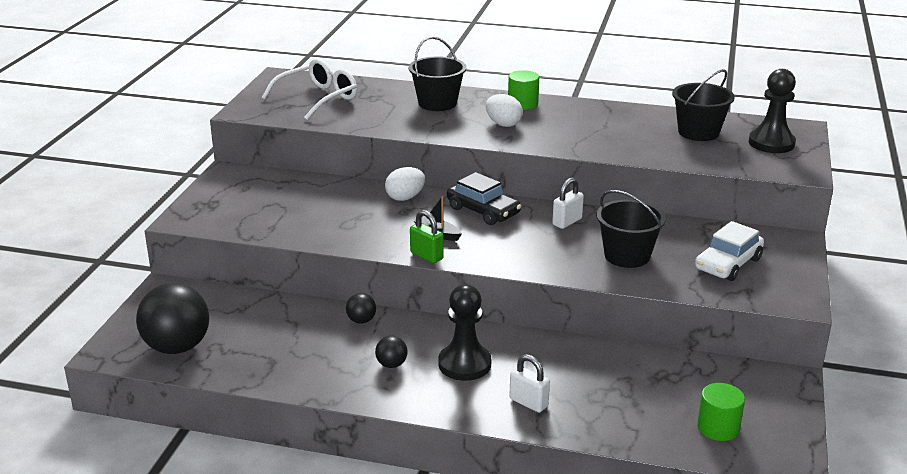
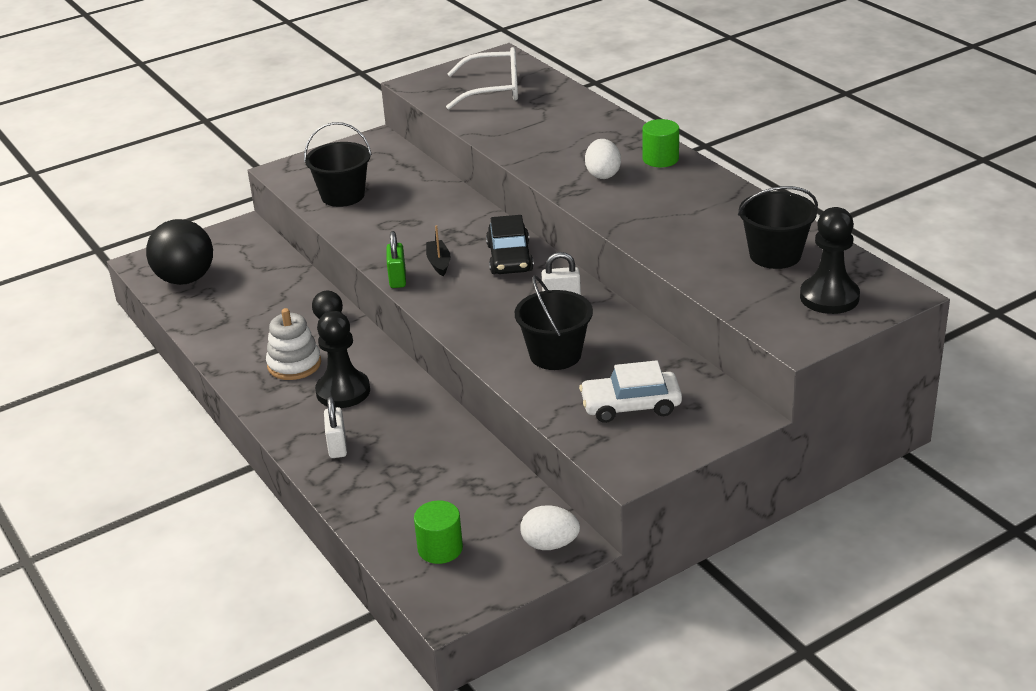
camera: 45 degrees right, 5 degrees up
(391, 364) = (294, 364): black ball -> white stacking toy
(405, 197) = (469, 218): white egg -> white egg (550, 544)
(437, 103) = (584, 131): black bucket -> black bucket (343, 196)

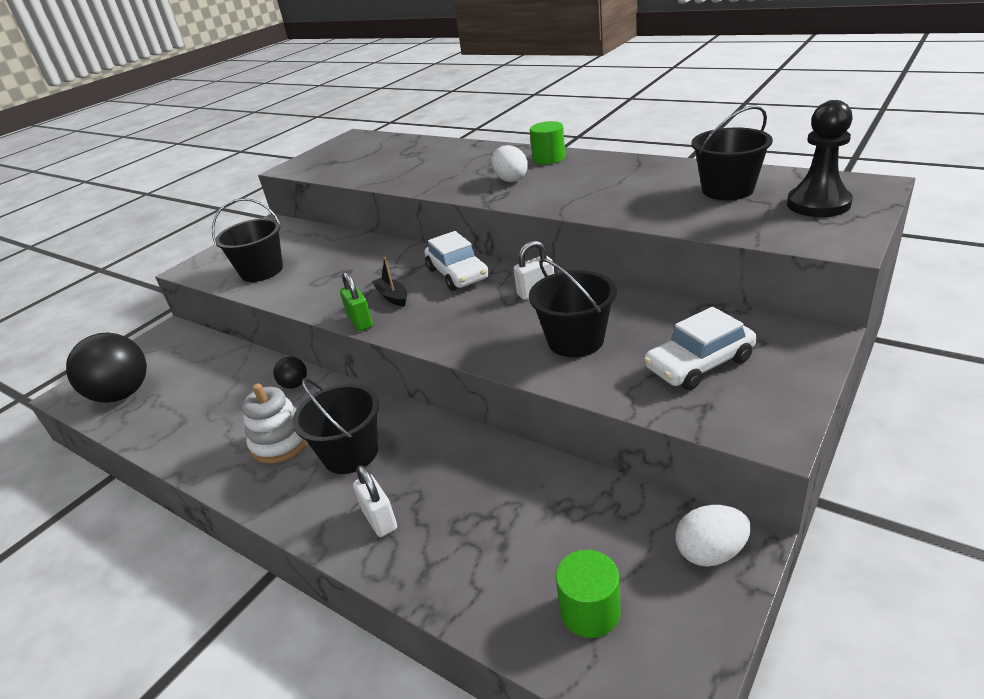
camera: 20 degrees left, 0 degrees up
(343, 391) = (350, 453): black pawn -> black bucket
(494, 90) = (363, 155): white glasses -> none
(510, 258) = (458, 274): black car -> white car

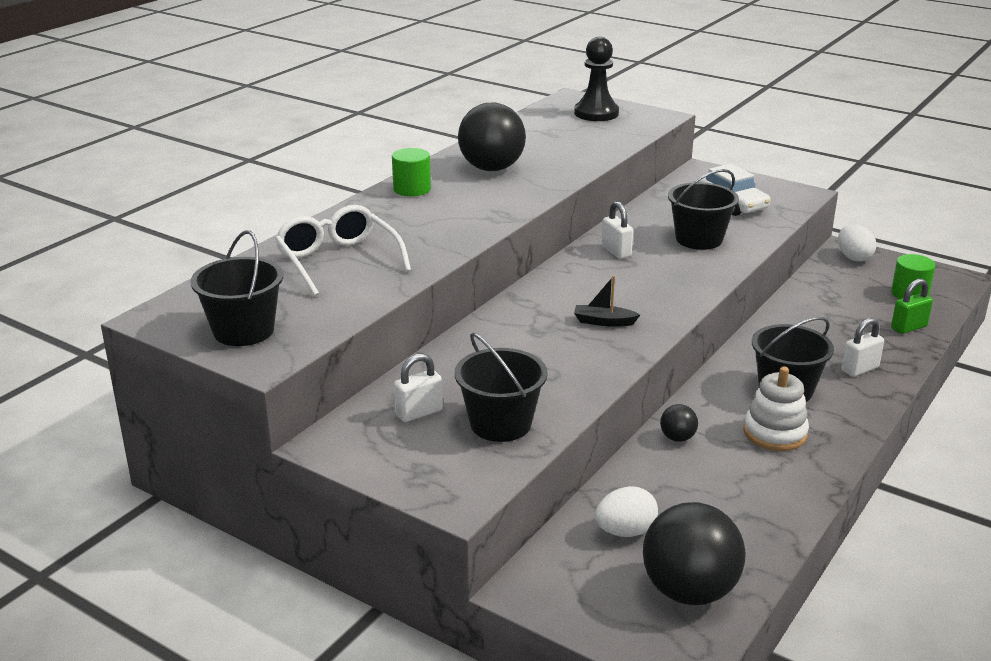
camera: 95 degrees left, 5 degrees down
(289, 244) = (419, 413): none -> white padlock
(360, 322) = (652, 336): green padlock -> green padlock (908, 327)
(392, 297) = (604, 322): black boat -> black boat turned 45 degrees clockwise
(416, 160) = (338, 261): none -> white glasses
(458, 274) = (565, 288): white car -> none
(510, 179) = (459, 208): white egg -> white egg (625, 531)
(606, 178) = (491, 168): none -> black ball
(727, 190) = (552, 132): black bucket -> black bucket (243, 331)

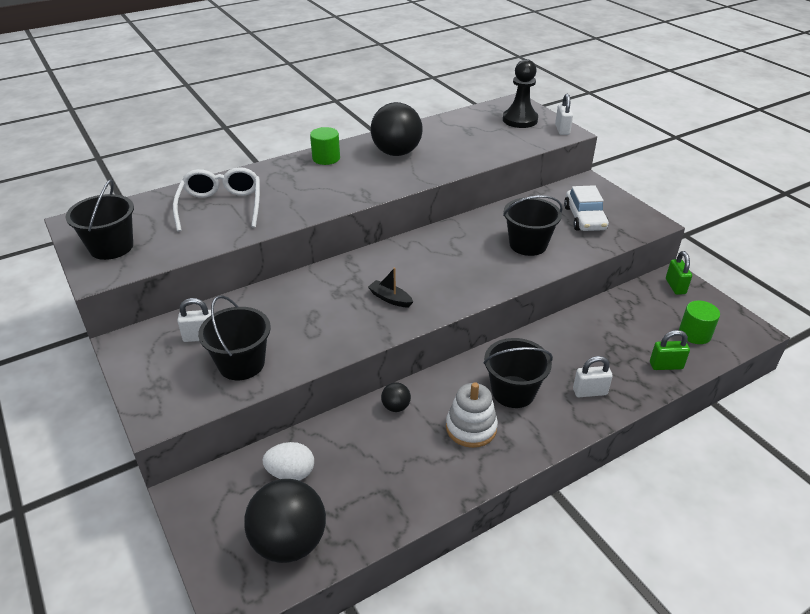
camera: 25 degrees right, 10 degrees up
(616, 251) = (455, 239): white padlock -> white padlock (562, 130)
(853, 257) = (675, 286): white egg -> green padlock

